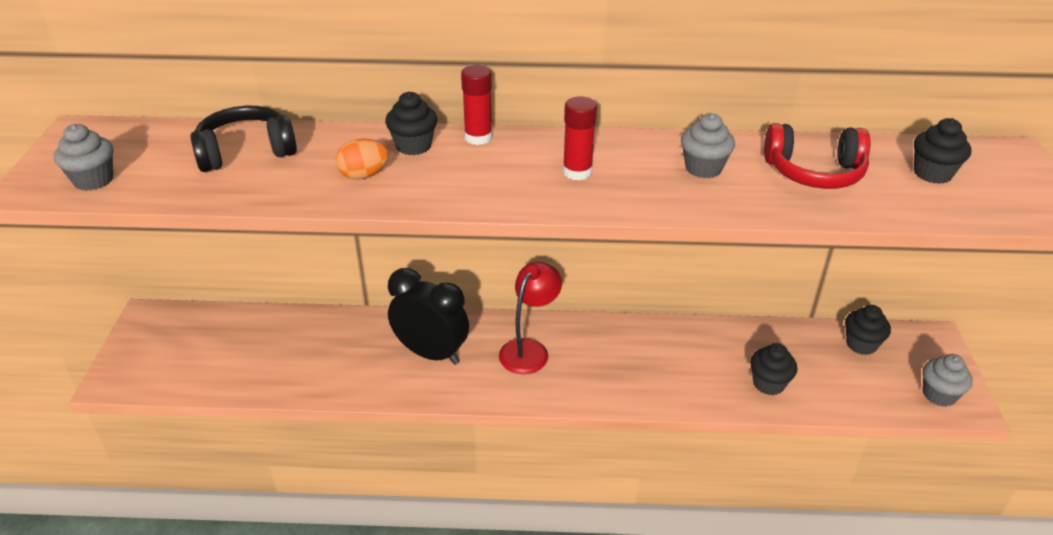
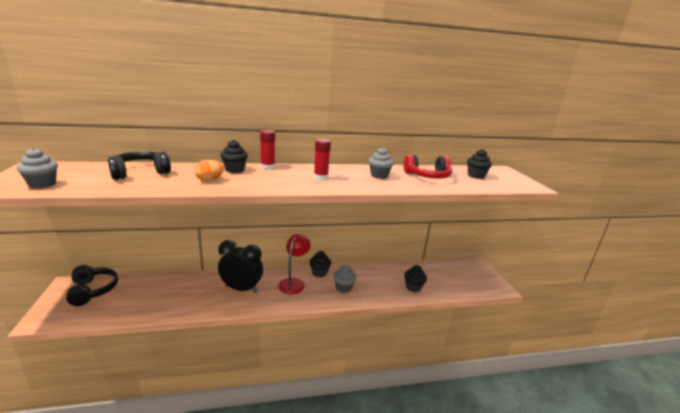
camera: 15 degrees left, 15 degrees down
(186, 332) = (92, 290): none -> black headphones
(861, 344) = (448, 268): black cupcake -> black cupcake (319, 273)
(939, 395) = (487, 285): grey cupcake -> grey cupcake (343, 288)

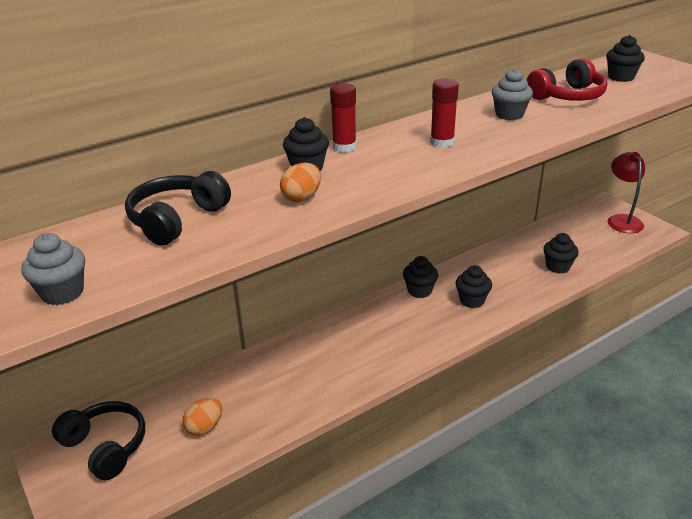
camera: 20 degrees left, 10 degrees up
(143, 299) = (205, 427): none -> orange egg
(241, 289) = (335, 355): black clock -> none
(294, 283) = (399, 318): red lamp -> red lamp (622, 220)
(343, 288) = (472, 300): grey cupcake -> black cupcake

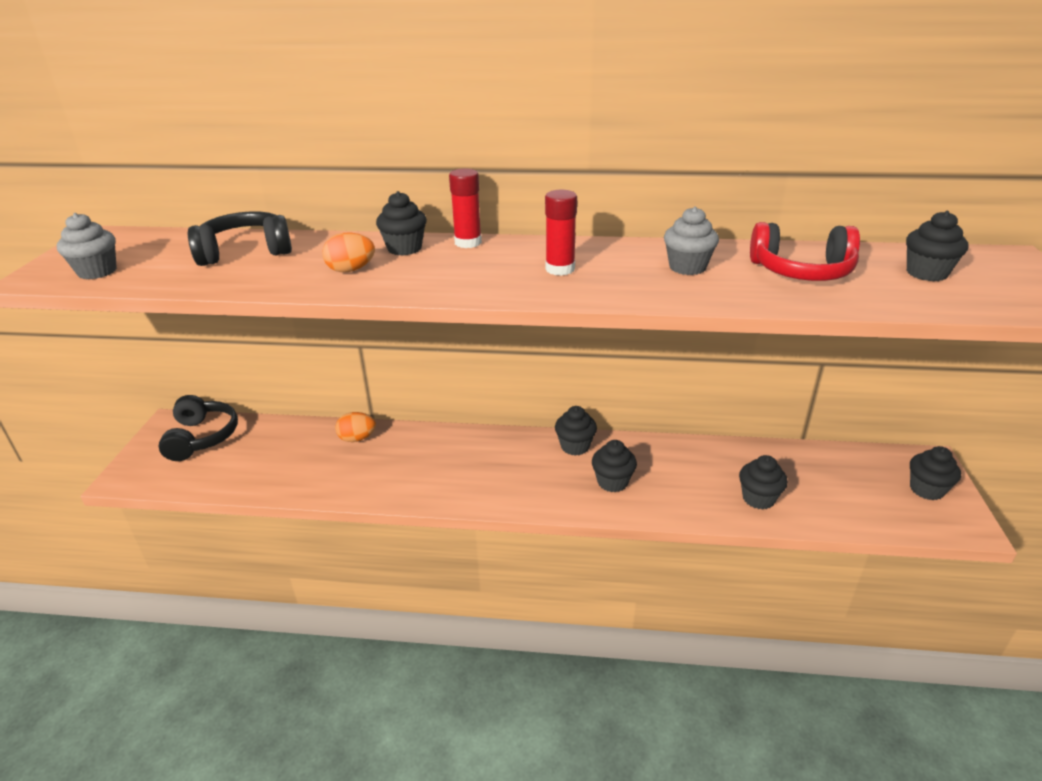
camera: 40 degrees right, 0 degrees up
(205, 427) = (268, 462): orange egg -> orange egg (357, 438)
(622, 220) = (926, 489): red lamp -> black cupcake

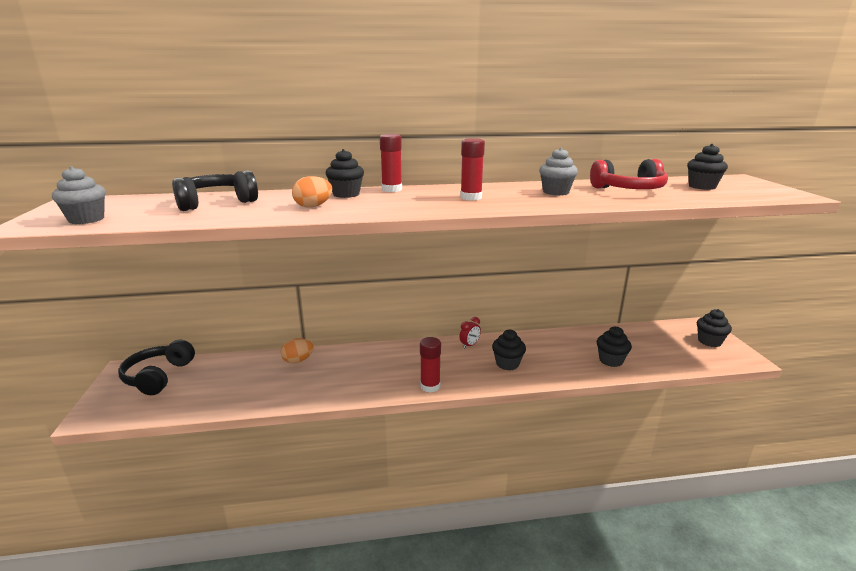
camera: 15 degrees left, 10 degrees down
(201, 437) = (158, 376): black headphones -> black headphones turned 150 degrees counterclockwise
(499, 499) = (430, 386): none -> red glue stick
(575, 446) = (469, 345): black cupcake -> red clock

